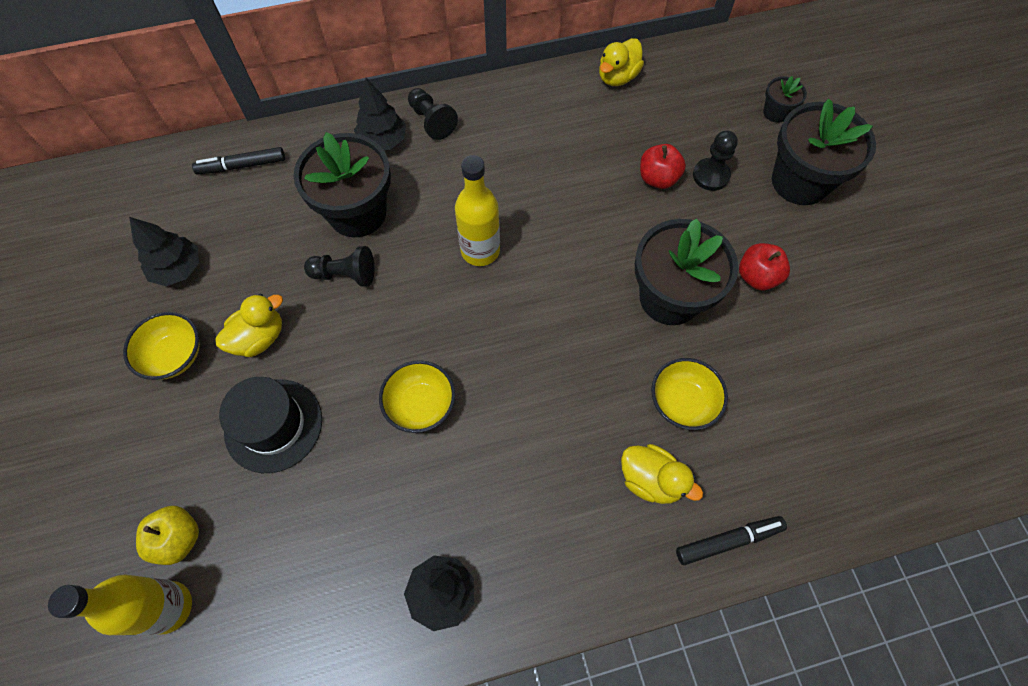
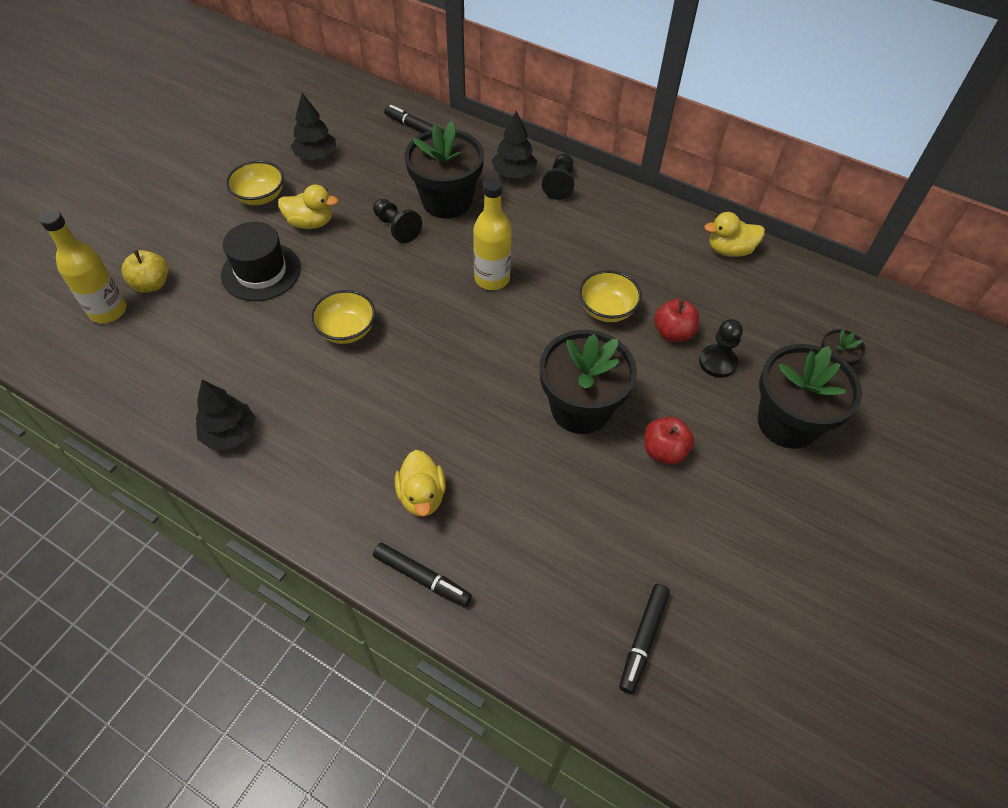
camera: 45 degrees right, 10 degrees down
(682, 402) = (503, 474): yellow bowl -> yellow bowl (607, 309)
(900, 425) = (643, 639): none -> black marker

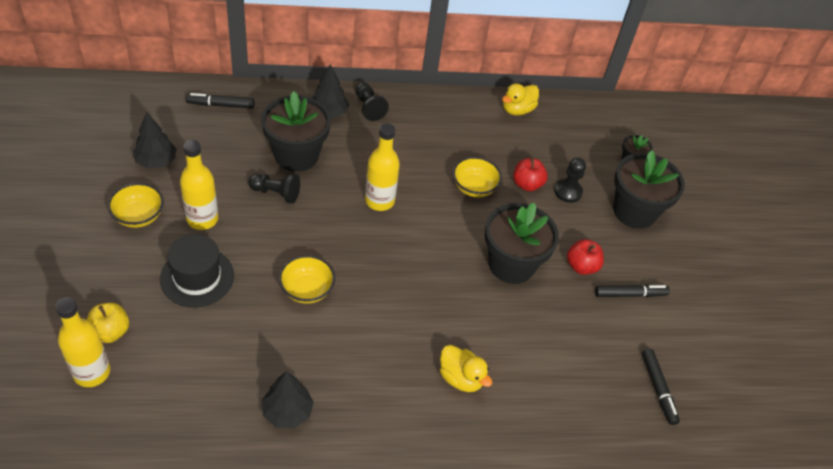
camera: 40 degrees left, 5 degrees down
(310, 223) = (202, 219): yellow duck -> yellow bottle
(422, 577) = (505, 430): black marker -> black marker (630, 294)

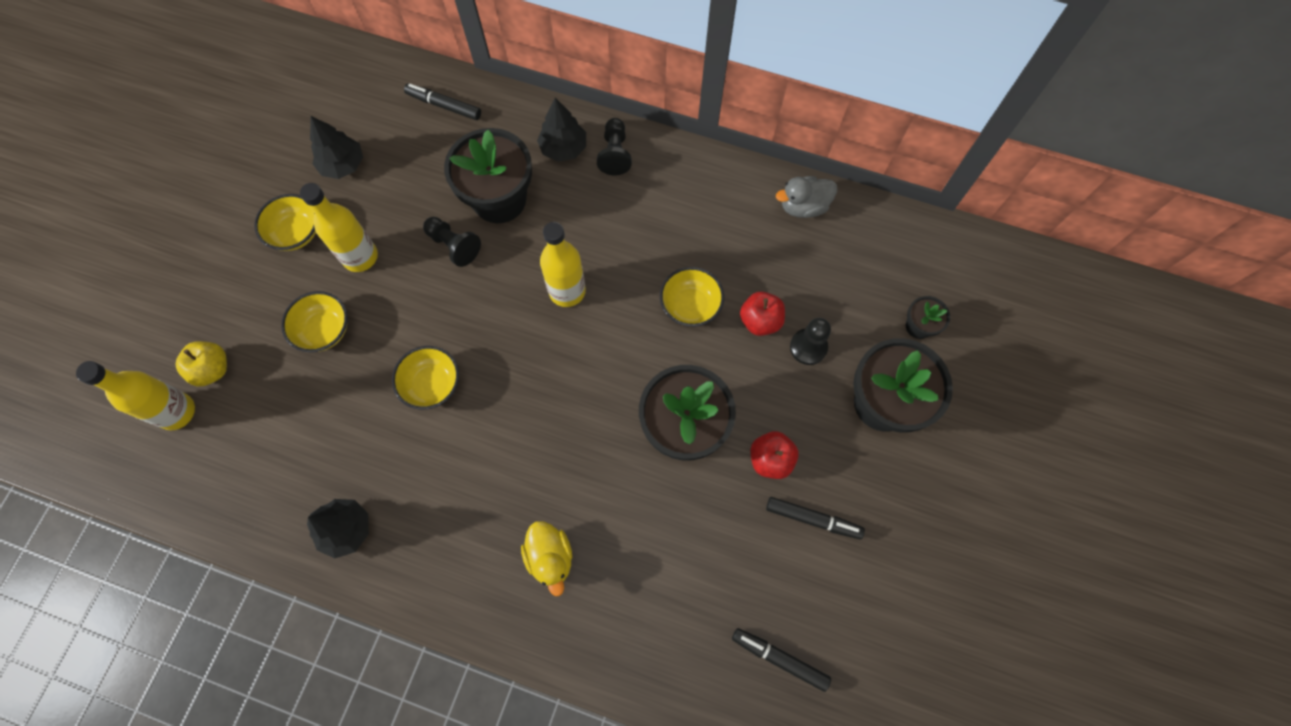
camera: 30 degrees right, 20 degrees up
(197, 277) = (324, 330): black hat -> yellow bowl
(517, 110) = (803, 206): yellow duck -> grey duck
(658, 388) = (780, 659): black marker -> black marker turned 105 degrees clockwise

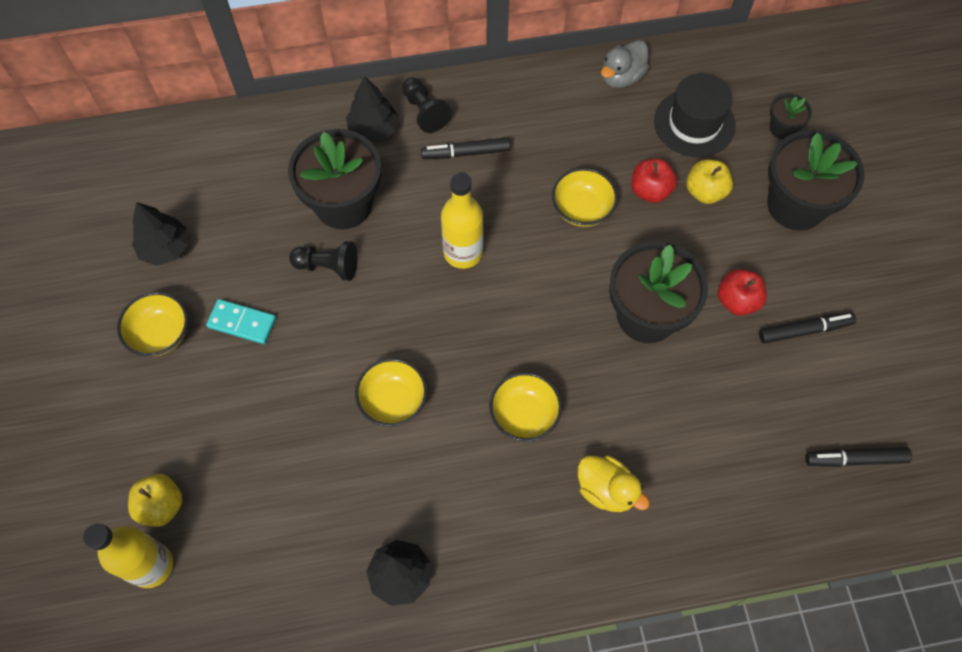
camera: 30 degrees left, 5 degrees down
(324, 330) = (252, 408): yellow bowl -> yellow bowl (524, 415)
(360, 256) = (242, 323): yellow bottle -> turquoise domino
(444, 106) = (231, 146): black marker -> black marker (466, 153)
(808, 347) = (705, 191): black pawn -> yellow apple
(840, 280) = (694, 123): none -> black hat

